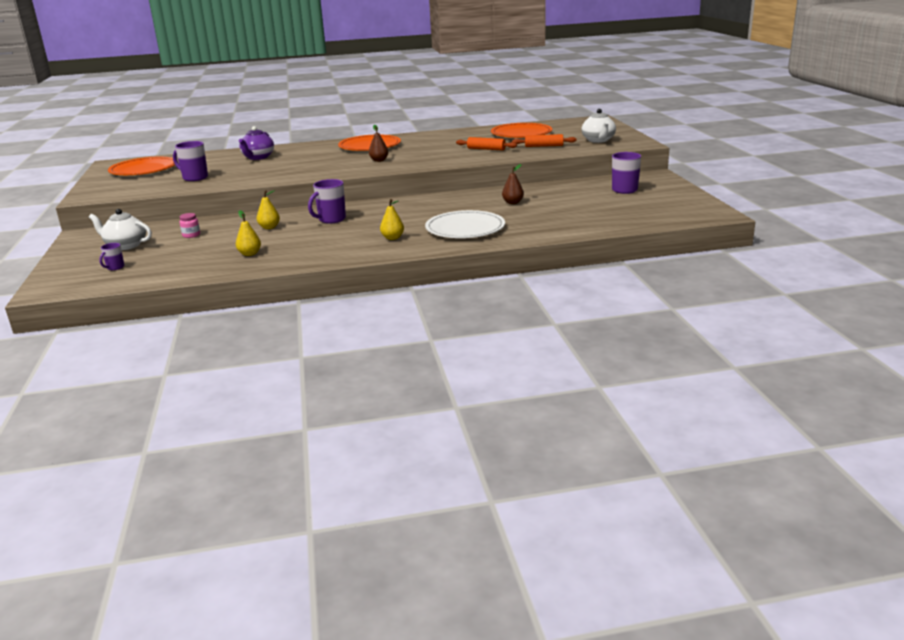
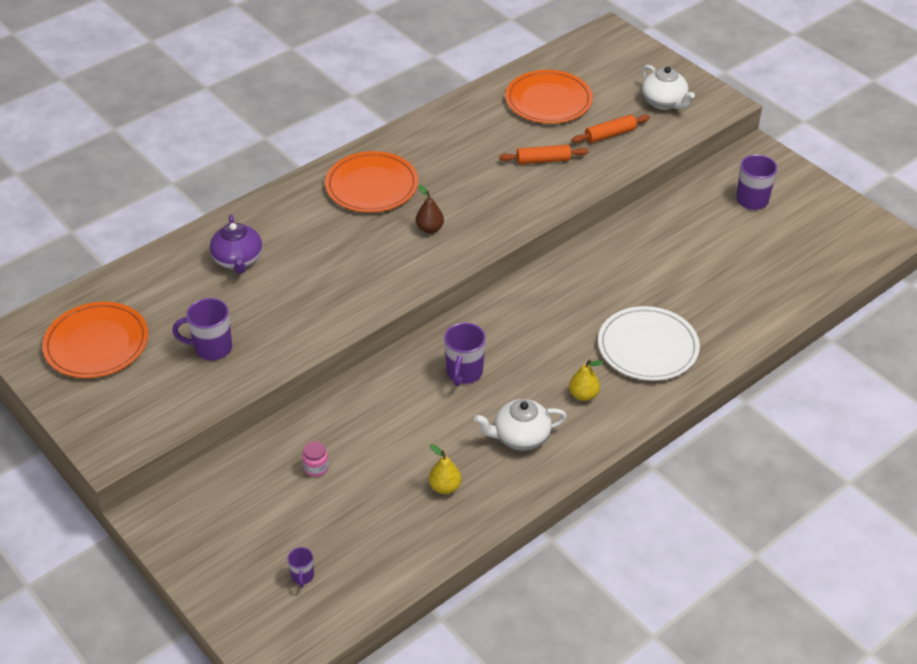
camera: 30 degrees left, 20 degrees up
(125, 245) = (252, 521): white teapot -> white teapot (520, 437)
(269, 227) = (402, 416): yellow pear -> none
(513, 202) = (649, 267): brown pear -> none

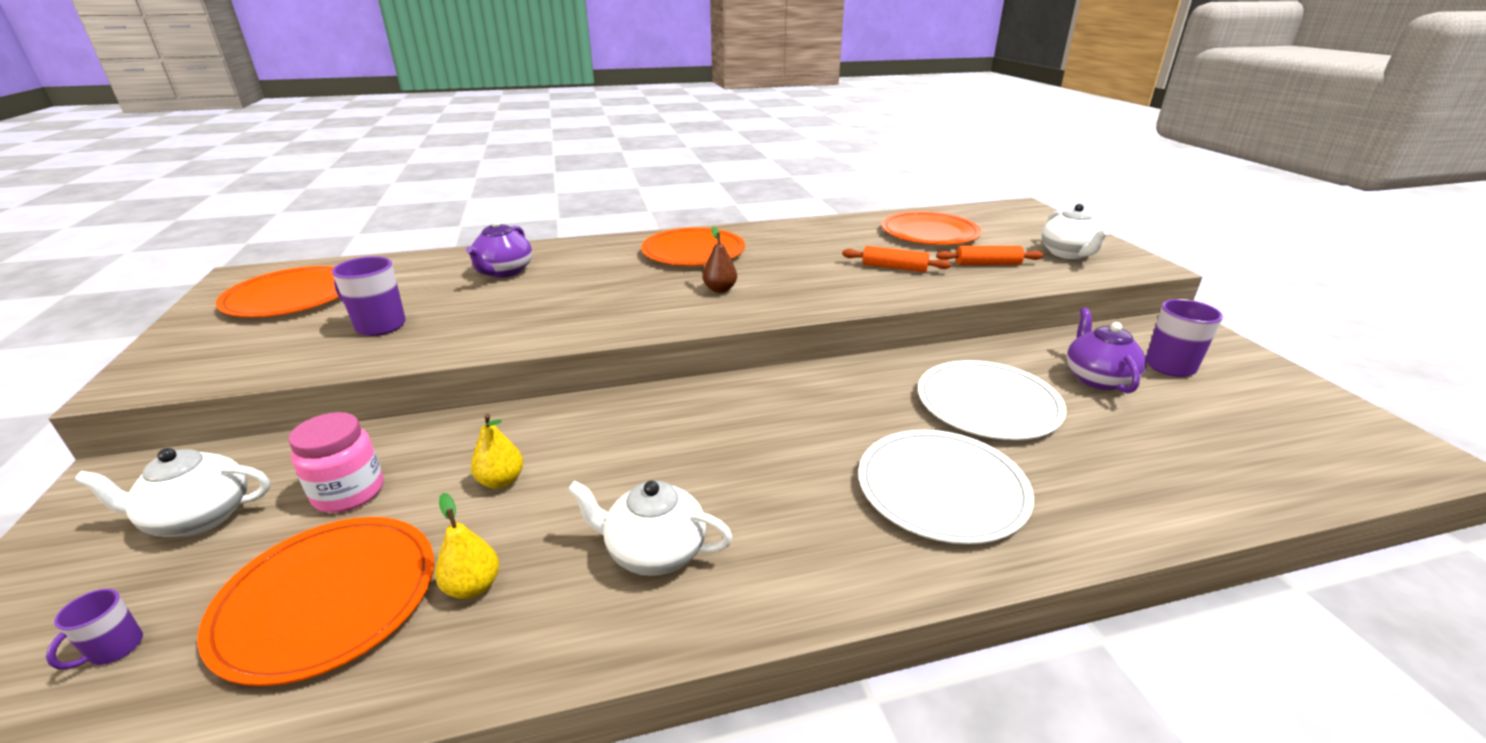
camera: 25 degrees right, 15 degrees down
(246, 512) = (199, 517): none -> white teapot
(316, 468) = (349, 493): pink jar -> pink jar, size x1.73
(378, 519) = (328, 599): none -> orange plate
(464, 373) = (650, 442): purple mug -> none
(583, 395) = (798, 523): yellow pear -> yellow pear (501, 481)
(650, 273) = (988, 404): none -> white plate
(710, 227) = (1097, 378): none -> purple teapot

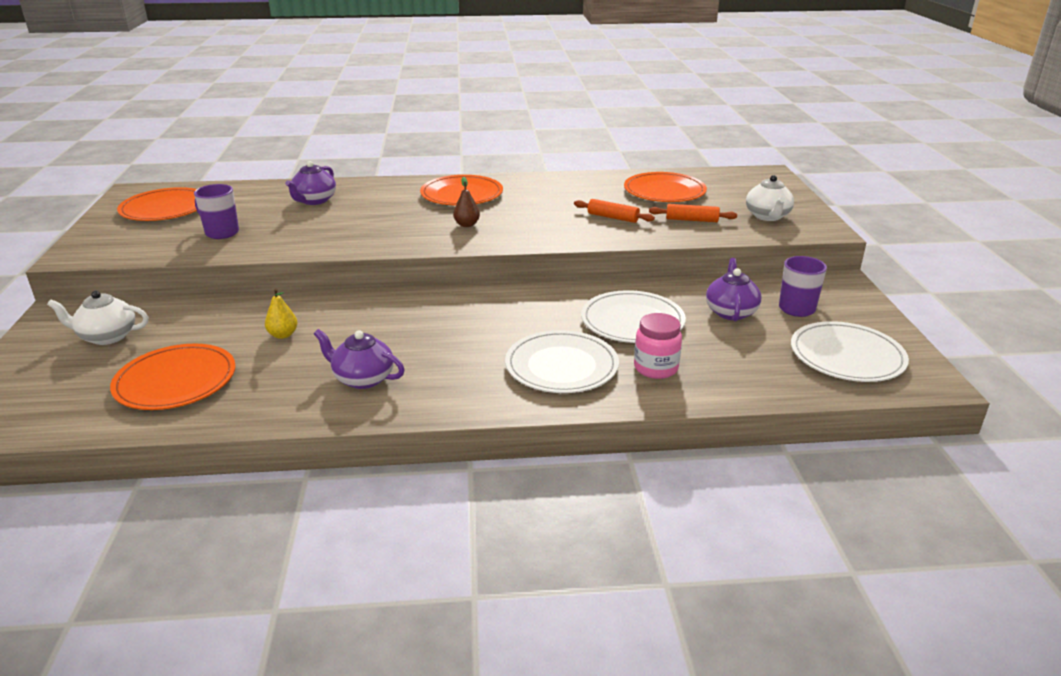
camera: 10 degrees right, 0 degrees up
(114, 649) = (68, 390): purple mug -> none
(349, 493) = (192, 332): pink jar -> pink jar (655, 368)
(473, 586) = (254, 384): yellow pear -> none
(654, 551) = (363, 378): white teapot -> purple teapot
(1289, 428) = (847, 356): none -> white plate

